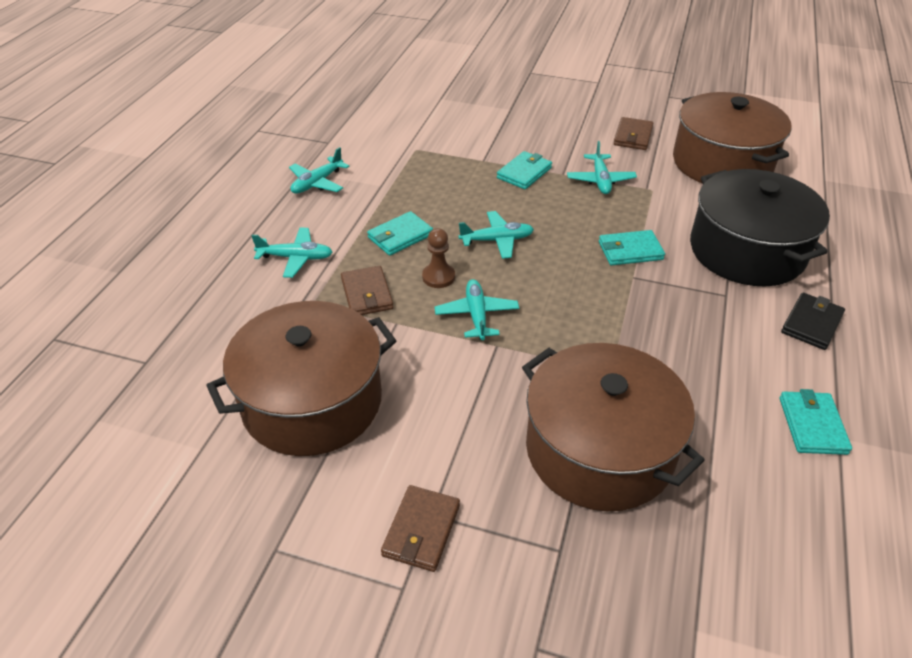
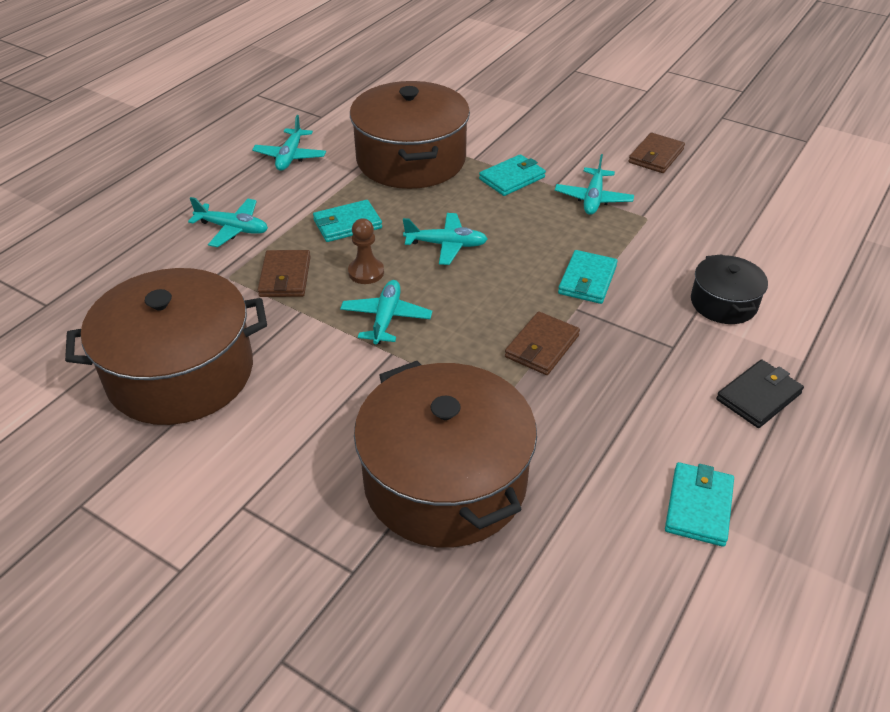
camera: 15 degrees right, 0 degrees up
(317, 183) = (290, 156): turquoise plane -> turquoise plane turned 45 degrees counterclockwise
(421, 530) = (225, 520): brown wallet -> brown wallet (542, 346)
(630, 251) = (587, 280): turquoise wallet -> turquoise wallet turned 75 degrees counterclockwise
(722, 163) = (746, 201): brown pot -> brown pot (411, 160)
(746, 251) = (723, 303): black pot -> black pot, size x0.50

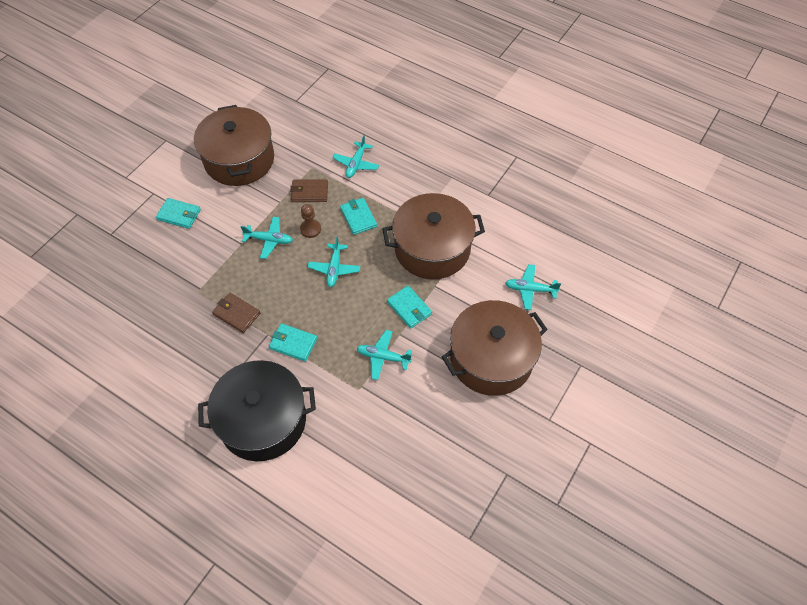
camera: 90 degrees right, 15 degrees up
(290, 156) = (435, 183): turquoise plane -> turquoise plane (530, 289)
(445, 481) = (151, 267): brown pot -> brown pot (491, 358)
(656, 156) = (440, 408): brown wallet -> none
(698, 506) = (112, 374): turquoise wallet -> turquoise wallet (179, 215)
(723, 303) = (263, 420): black pot -> black pot, size x2.02
(758, 396) = (180, 421): black wallet -> none

